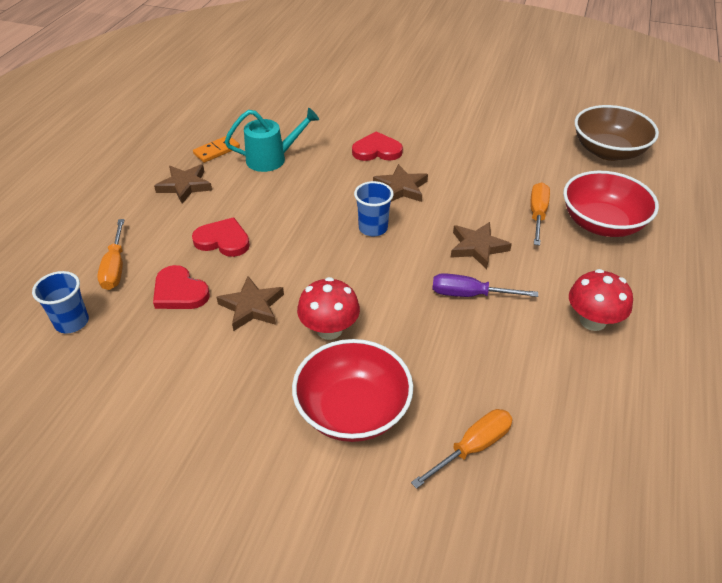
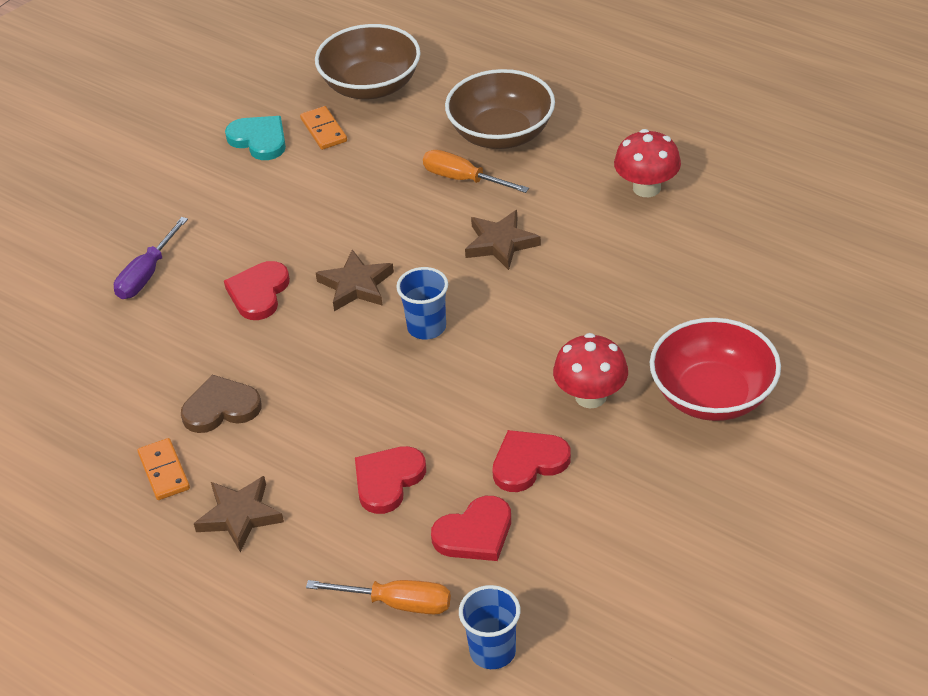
camera: 70 degrees left, 0 degrees up
(252, 307) = (528, 462): brown star -> red heart
(272, 159) = (221, 408): turquoise watering can -> brown heart
(469, 295) = (576, 269): purple screwdriver -> purple screwdriver (146, 275)
(473, 447) = (780, 316): orange screwdriver -> none
(519, 119) = (259, 140): none -> turquoise heart
(547, 142) = (324, 130): none -> orange domino
(602, 223) = (501, 134): red bowl -> brown bowl

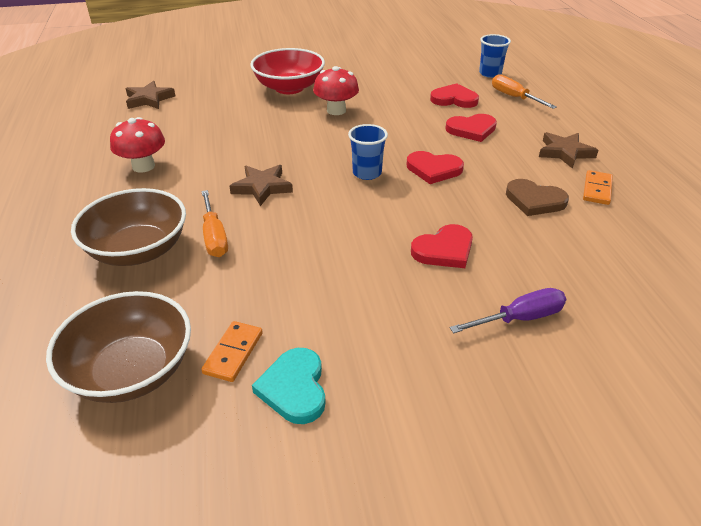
camera: 140 degrees left, 5 degrees down
(356, 285) = (375, 216): brown star -> brown star (149, 99)
(528, 462) = (398, 106): red heart -> red heart (433, 169)

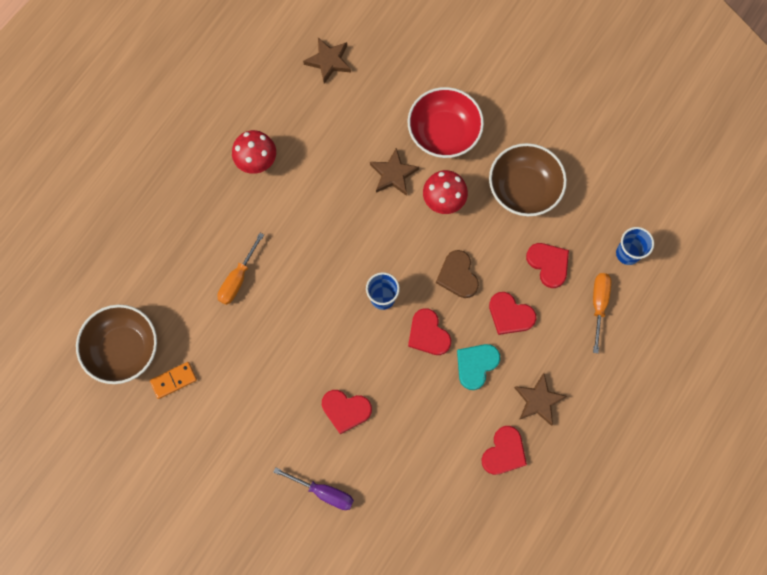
camera: 45 degrees right, 35 degrees up
(138, 250) = (190, 254): brown bowl -> brown bowl (523, 189)
(262, 187) = (305, 253): brown star -> brown star (393, 174)
(294, 388) = (180, 428): turquoise heart -> turquoise heart (476, 365)
(534, 200) = (451, 423): brown heart -> brown heart (458, 275)
(597, 189) = (504, 452): orange domino -> red heart

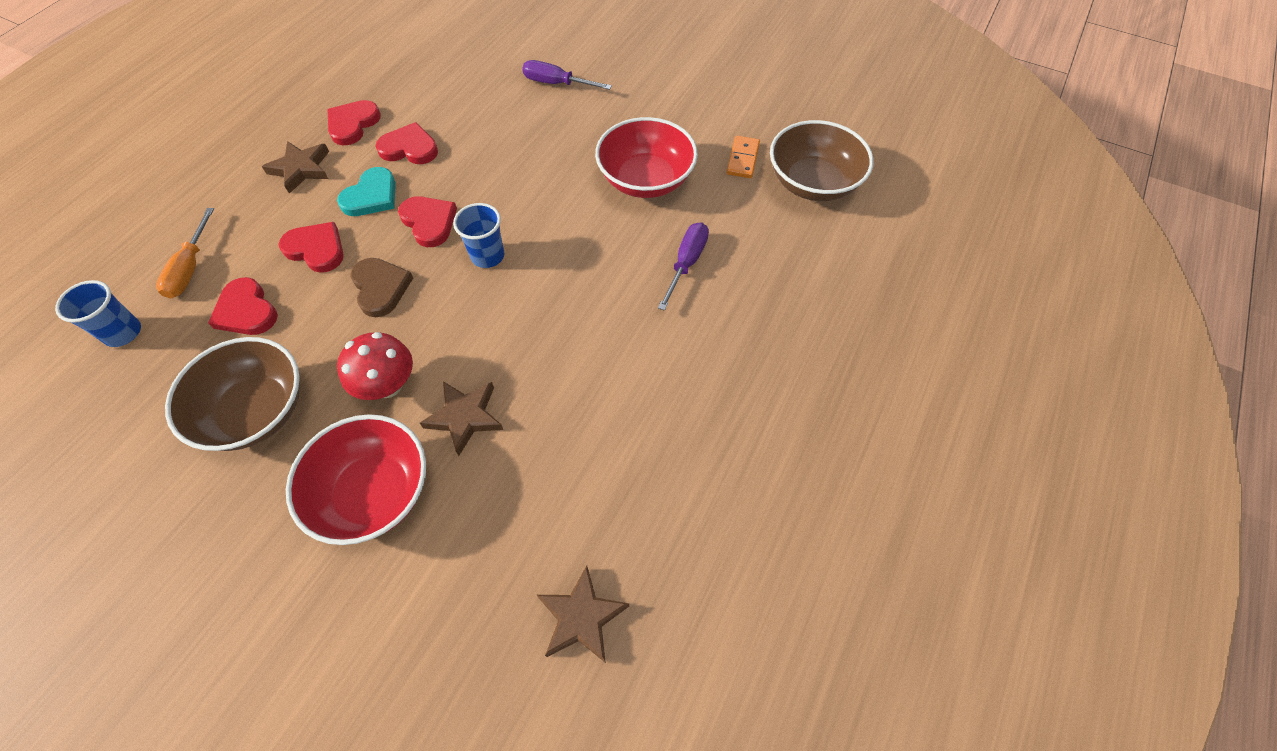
camera: 175 degrees right, 15 degrees down
(173, 380) = (743, 159): orange domino -> orange domino turned 45 degrees counterclockwise
(238, 279) = (686, 263): orange screwdriver -> purple screwdriver
(256, 161) = (688, 420): red mushroom -> none
(257, 364) = (646, 179): none -> red bowl
(346, 410) = (534, 146): red heart -> red heart (409, 148)

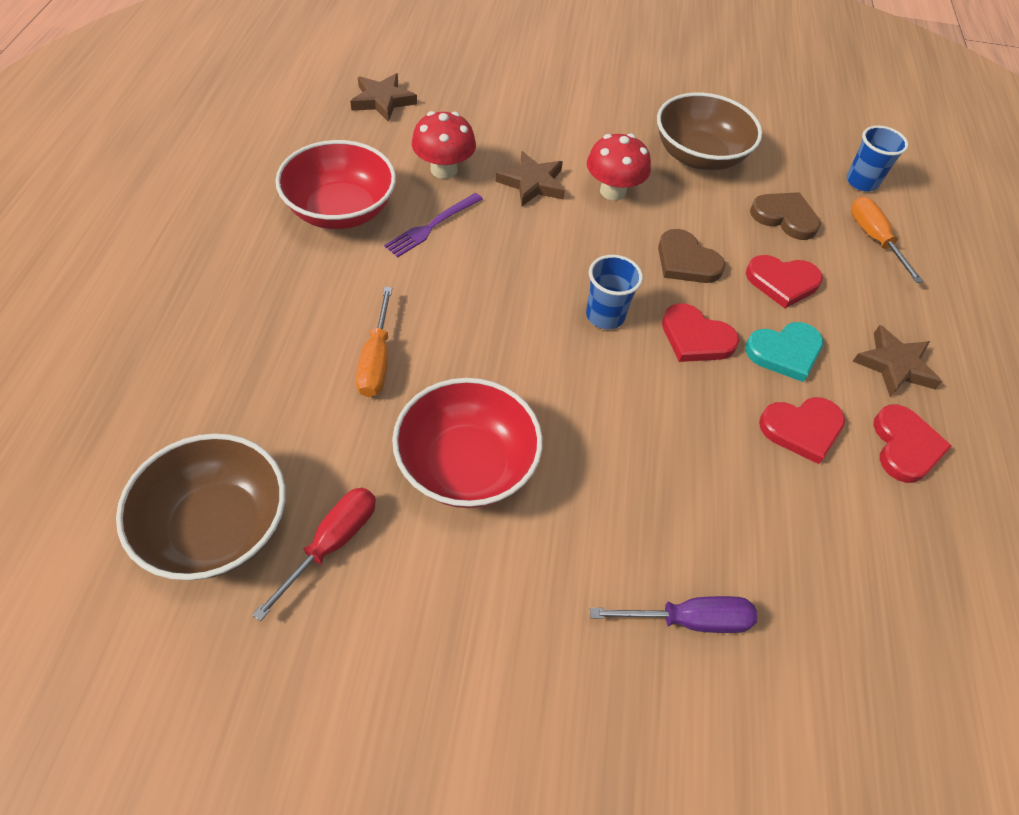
camera: 155 degrees right, 5 degrees down
(246, 311) = (785, 217): red heart -> brown heart
(371, 196) = (785, 352): turquoise heart -> turquoise heart turned 120 degrees counterclockwise
(373, 493) = (568, 130): red bowl -> red bowl (341, 210)
(551, 462) = (444, 169): none -> red mushroom
(594, 385) = (432, 226): none -> purple fork
(686, 263) = (376, 360): purple screwdriver -> orange screwdriver
(743, 159) = (332, 543): orange domino -> red screwdriver

